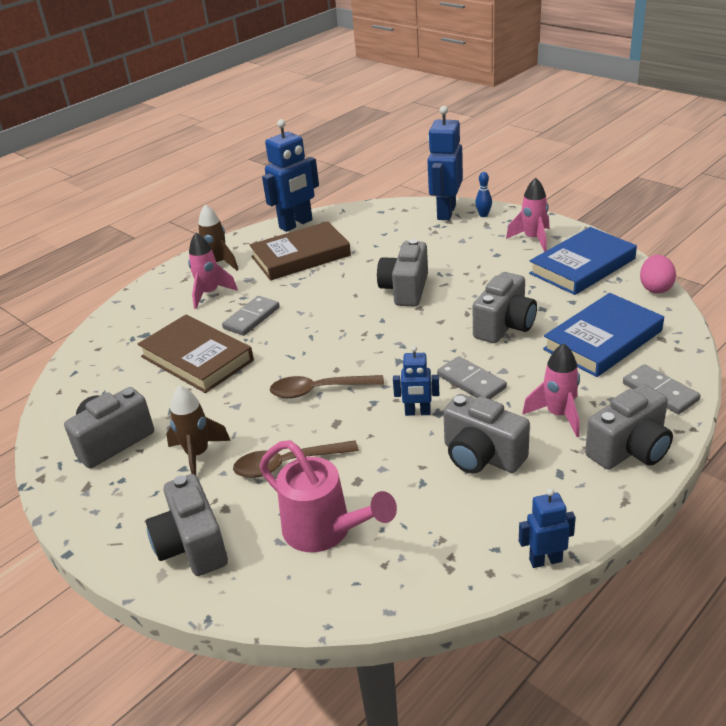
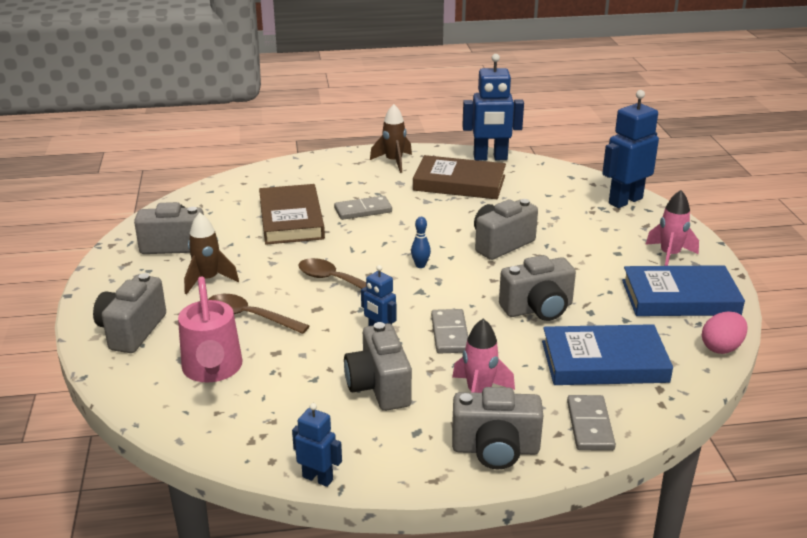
camera: 35 degrees right, 5 degrees down
(209, 294) = (359, 180): pink rocket -> none
(483, 215) = (655, 217): blue bowling pin -> blue bowling pin (420, 265)

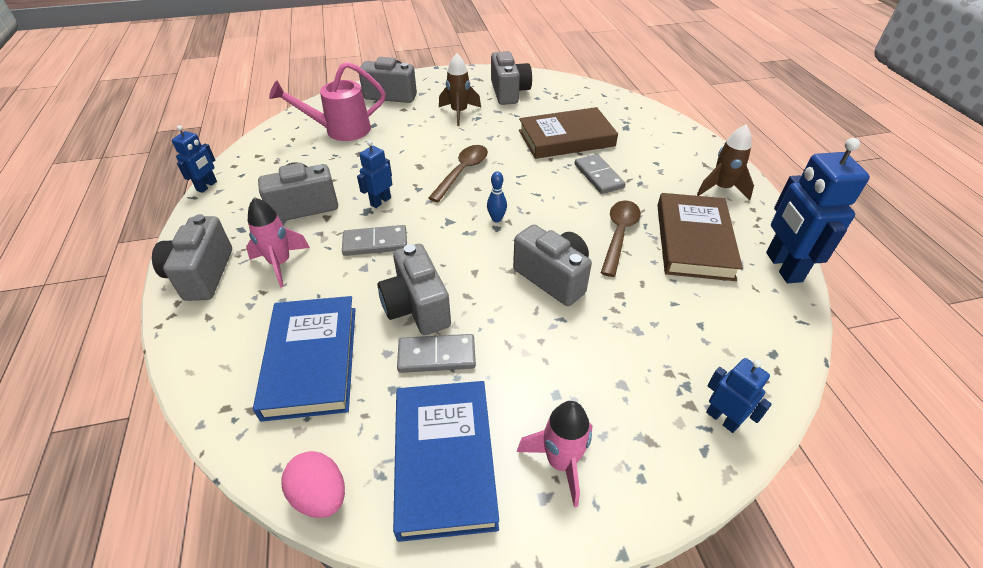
camera: 85 degrees right, 15 degrees up
(250, 316) = (408, 137): brown spoon -> brown spoon (619, 235)
(590, 425) = (211, 341): grey domino -> grey domino (436, 356)
(625, 201) = (722, 419): blue robot -> blue robot, size x0.54

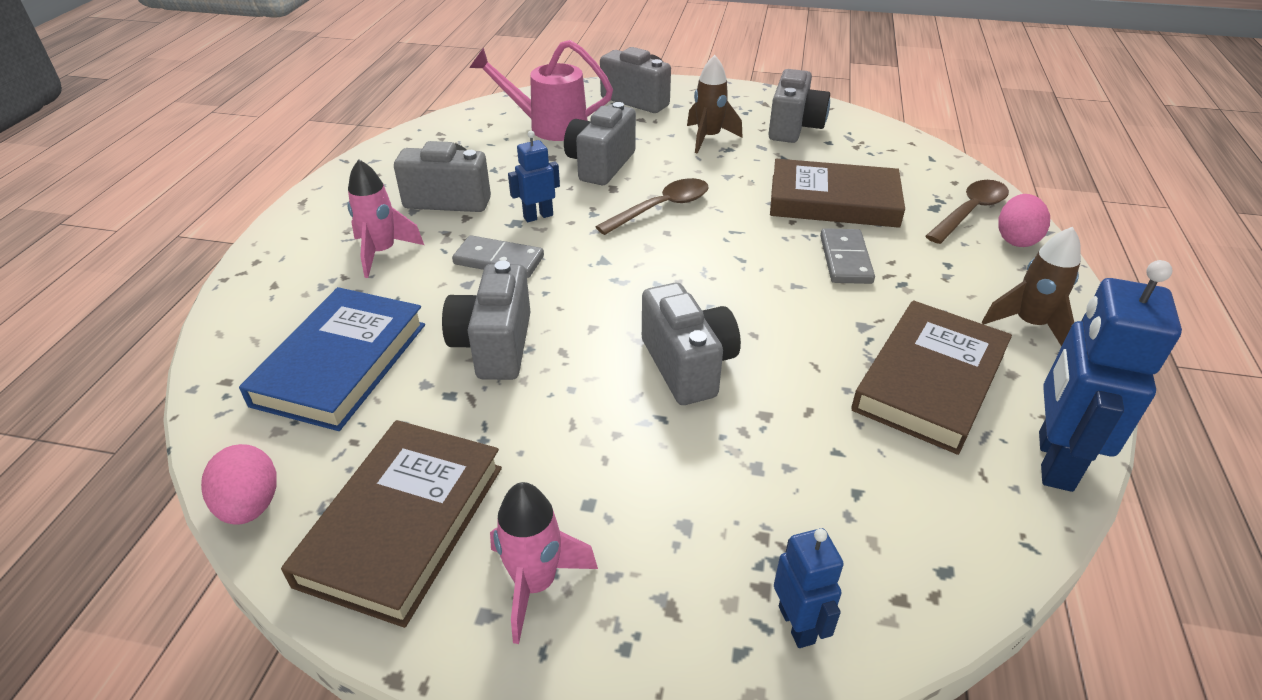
camera: 25 degrees right, 5 degrees down
(202, 274) = (298, 241): grey camera -> grey camera (600, 165)
(207, 186) = (366, 153): blue robot -> none
(436, 356) = (478, 407): grey domino -> none
(444, 460) = (402, 524): blue book -> brown book
(496, 219) = (665, 274): blue bowling pin -> none
(619, 235) = (820, 341): brown spoon -> brown spoon (969, 212)
(681, 136) = (1016, 239): none -> pink egg

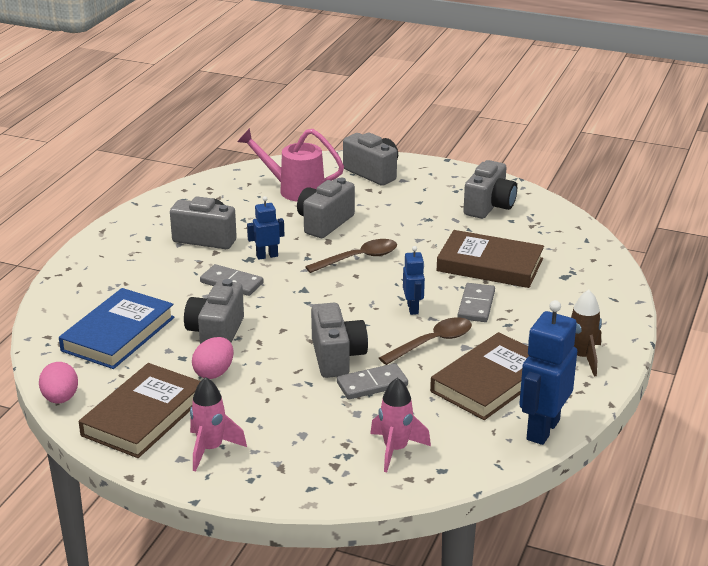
camera: 10 degrees right, 10 degrees down
(382, 253) = (153, 270): pink rocket -> pink rocket (395, 450)
(708, 138) = (416, 209): brown rocket -> none
(758, 408) = (372, 384): none -> grey domino
(797, 624) = (346, 481): blue robot -> blue robot (413, 308)
(969, 212) = (589, 282): brown spoon -> brown spoon (432, 343)
(1016, 239) = (611, 304): pink egg -> pink egg (214, 372)

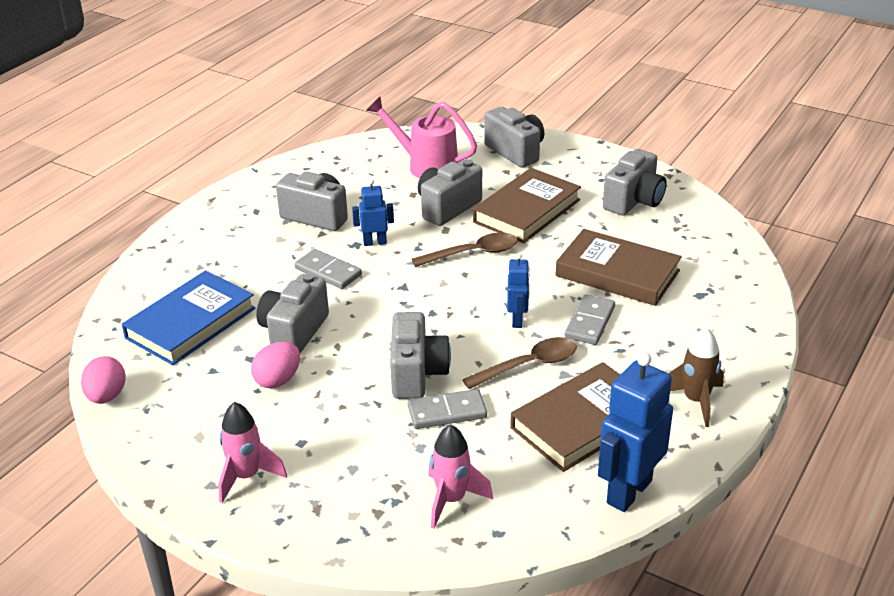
camera: 10 degrees right, 5 degrees up
(143, 416) = (187, 427): brown book -> brown book (526, 211)

